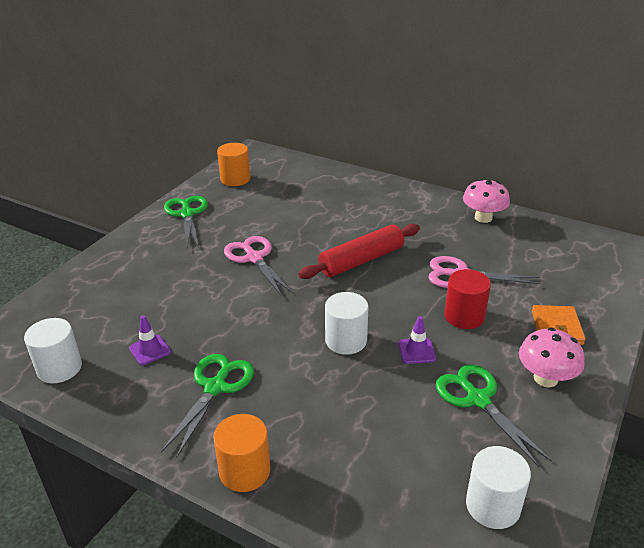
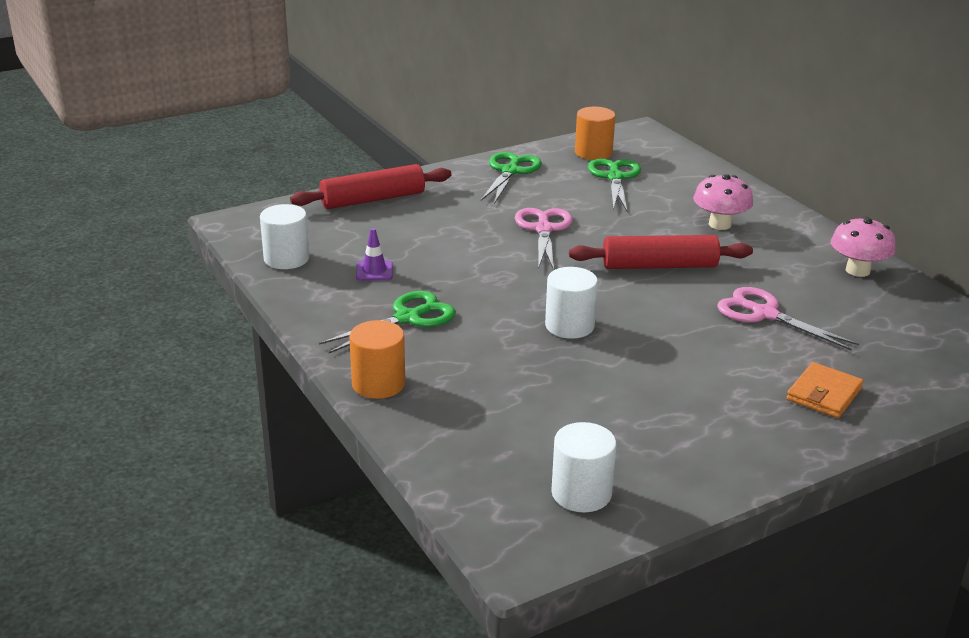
camera: 30 degrees right, 5 degrees down
(94, 277) = (373, 199): none -> red rolling pin
(416, 351) = (635, 359): purple traffic cone -> none
(464, 316) = (723, 349): red cylinder -> none
(478, 399) = (658, 417): green scissors -> green scissors (615, 177)
(545, 378) = (755, 428): pink mushroom -> pink mushroom (720, 224)

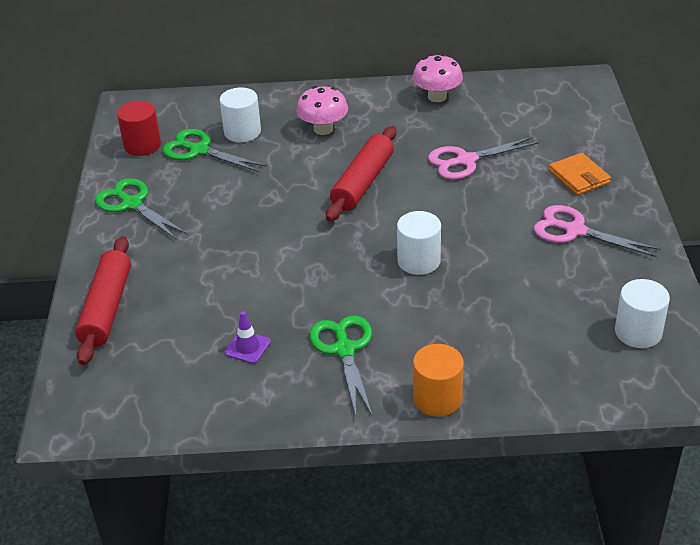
camera: 60 degrees left, 10 degrees up
(286, 259) = (176, 402): white cylinder -> white cylinder (242, 132)
(544, 229) = (256, 221): pink scissors -> pink scissors (575, 231)
(593, 152) = (142, 145): orange cylinder -> red cylinder

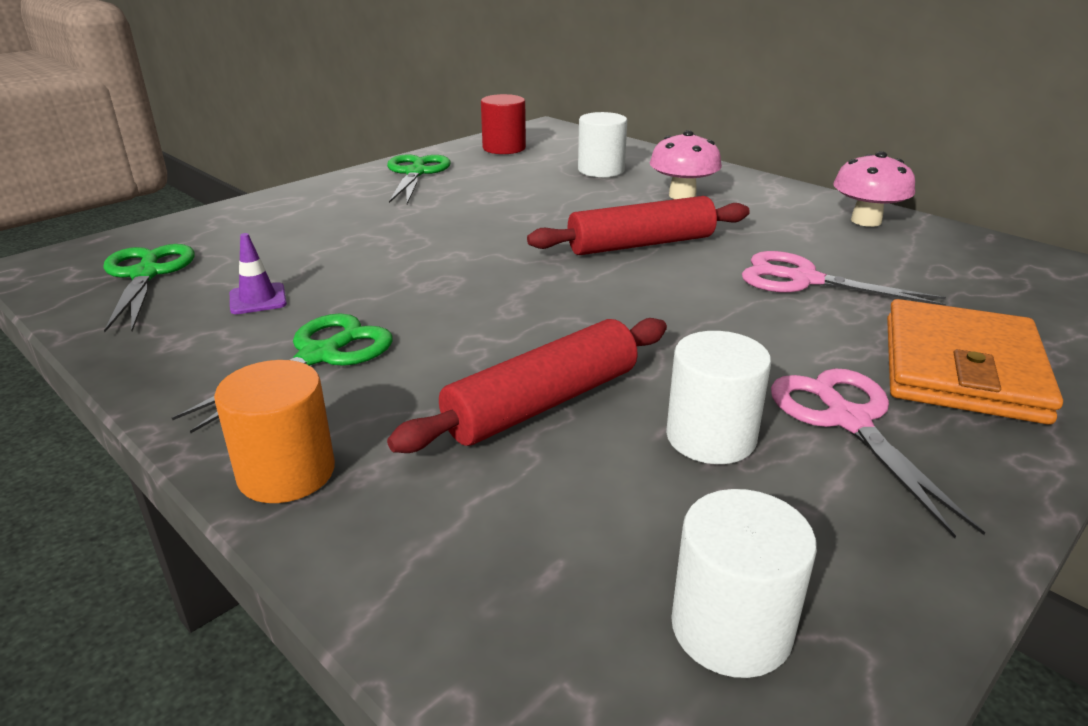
camera: 45 degrees right, 10 degrees down
(107, 308) = (246, 217): red rolling pin -> red rolling pin (542, 403)
(199, 150) = (539, 166): green scissors -> green scissors (146, 274)
(418, 261) = (564, 331): white cylinder -> white cylinder (710, 437)
(579, 177) = (961, 368): orange wallet -> orange wallet, size x1.73

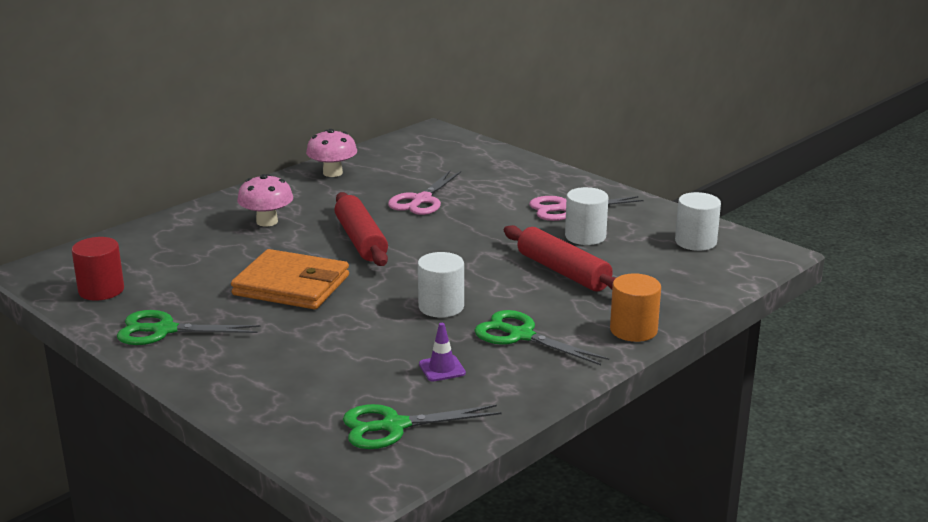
camera: 90 degrees left, 5 degrees down
(601, 170) = (192, 248): white cylinder -> white cylinder (441, 307)
(961, 368) = (520, 181): orange wallet -> orange wallet (291, 285)

